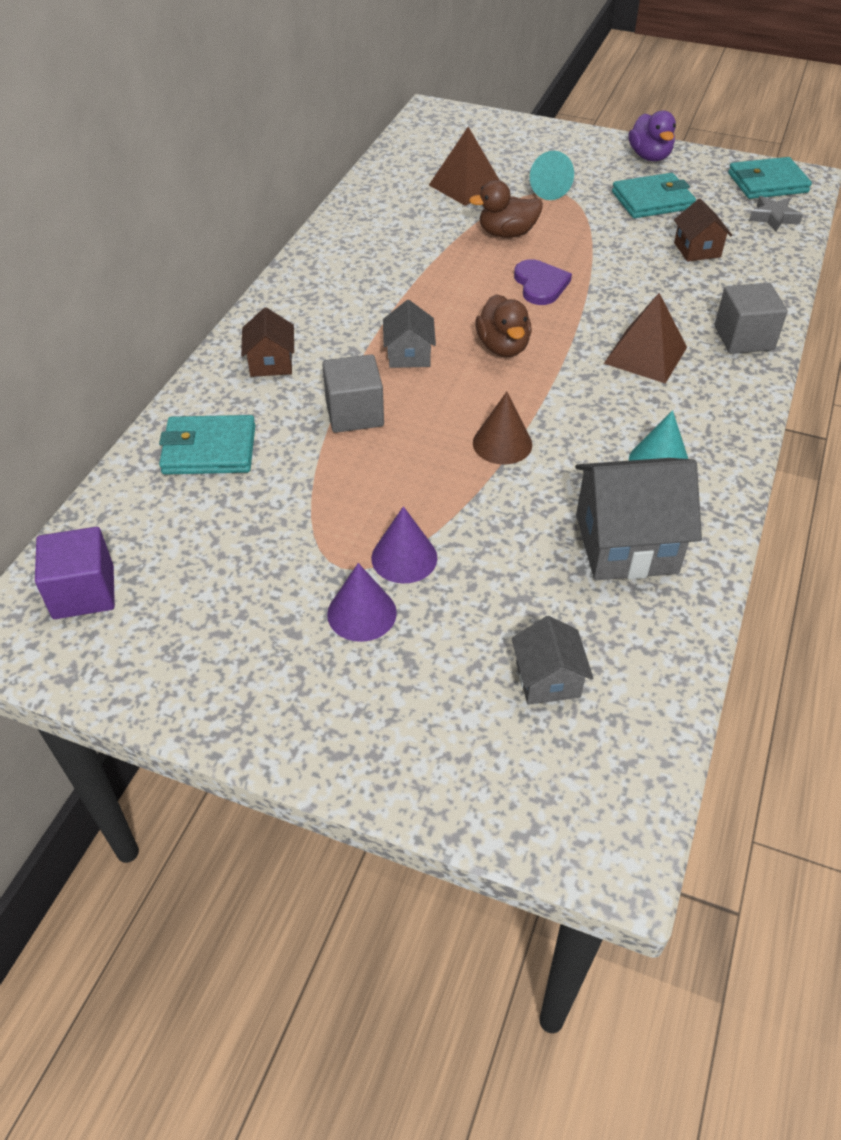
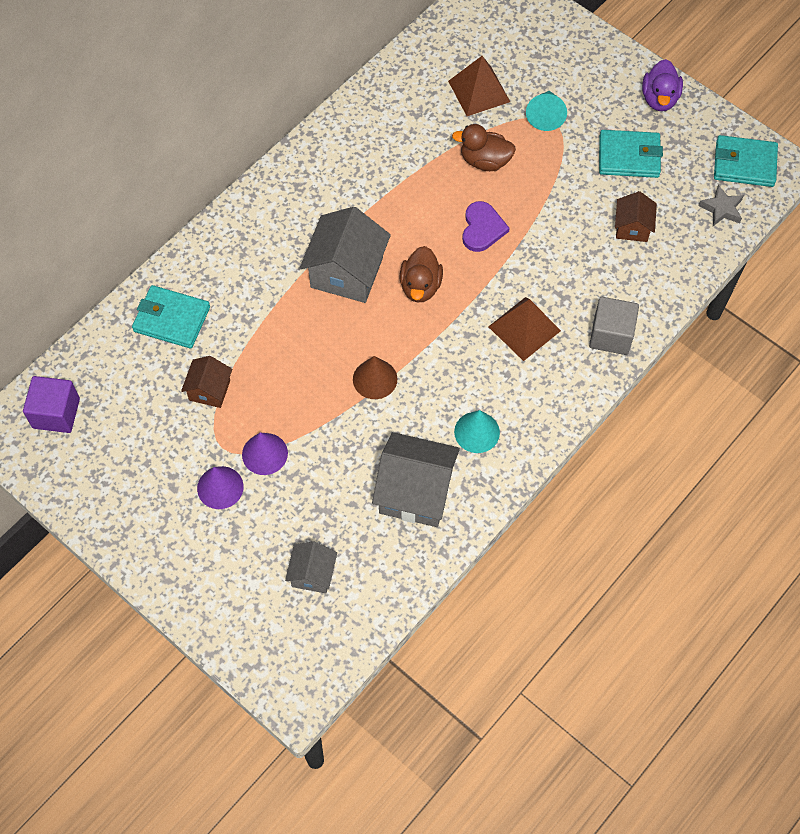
camera: 20 degrees right, 15 degrees up
(271, 363) = (243, 249): brown house -> brown house (209, 390)
(354, 413) = (283, 317): grey cube -> none
(409, 355) = (346, 272): grey house -> grey house, size x1.82

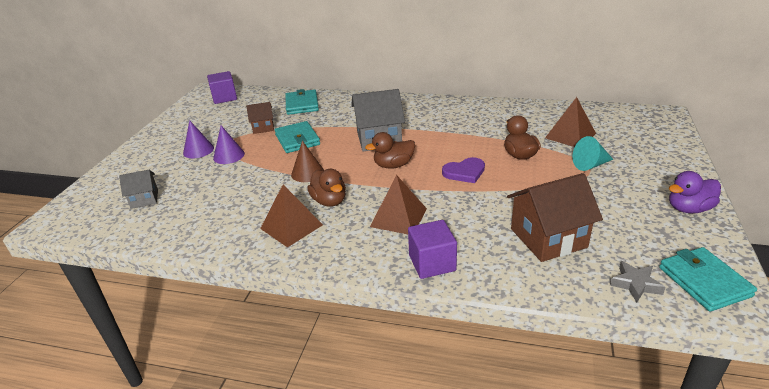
camera: 65 degrees right, 30 degrees down
(415, 492) = (225, 217): grey house -> none
(452, 379) = (329, 201): none -> brown duck
(477, 432) = (291, 226): turquoise cone -> brown pyramid
(611, 335) = (432, 263): grey cube -> purple cube
(629, 156) = (612, 213): turquoise wallet -> turquoise wallet (297, 140)
(632, 227) = (548, 238): brown house -> brown house, size x1.82

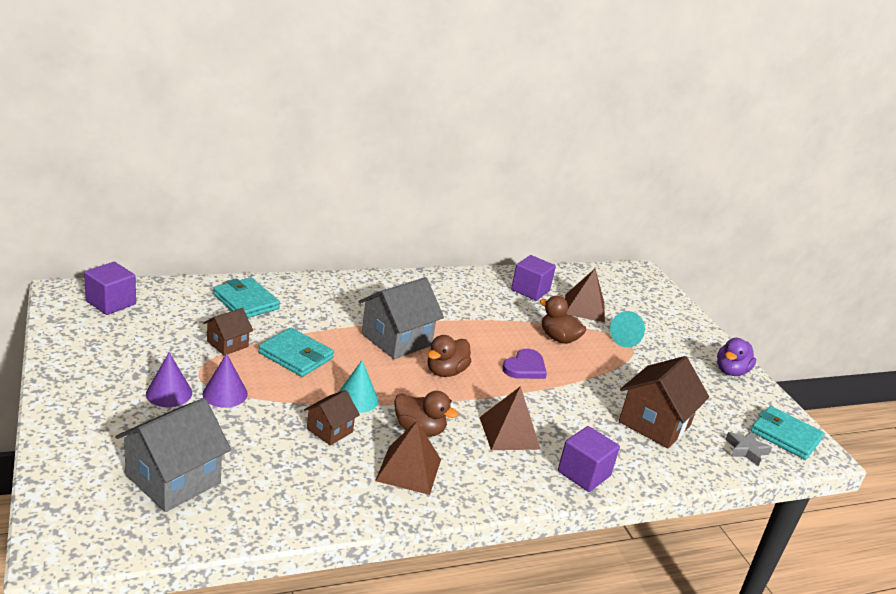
camera: 40 degrees left, 5 degrees down
(144, 199) = (173, 479): grey house -> grey house, size x1.82
(267, 189) = (329, 430): none -> brown house
(307, 173) = (357, 399): brown cone -> turquoise cone
(529, 117) = (530, 290): none -> purple cube

